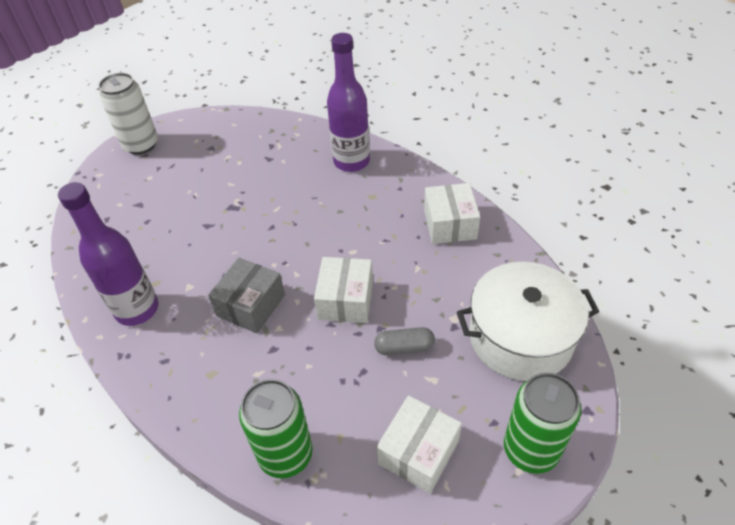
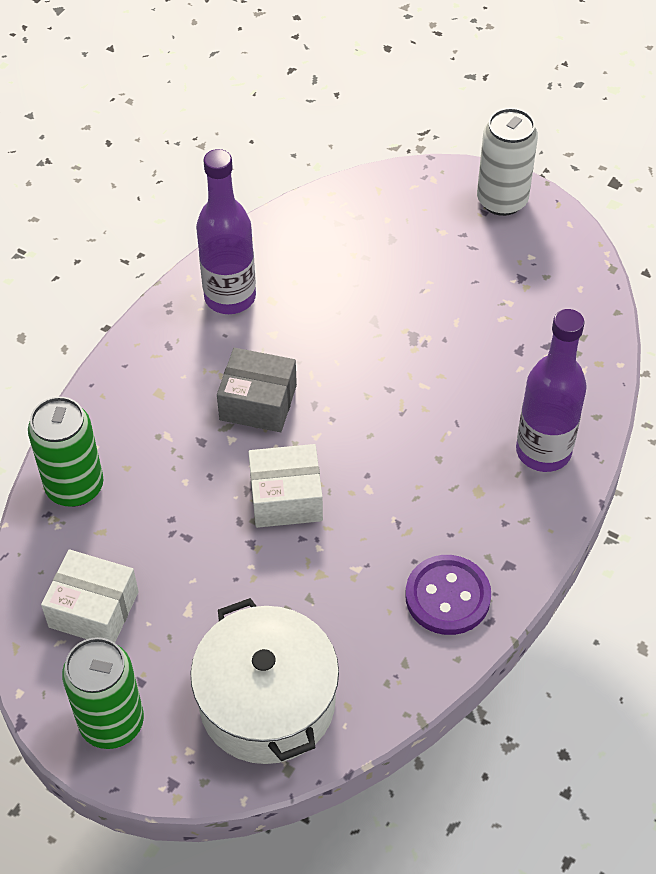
camera: 75 degrees right, 5 degrees up
(404, 347) = (227, 573): grey capsule -> none
(450, 224) = (447, 596): white box -> purple button

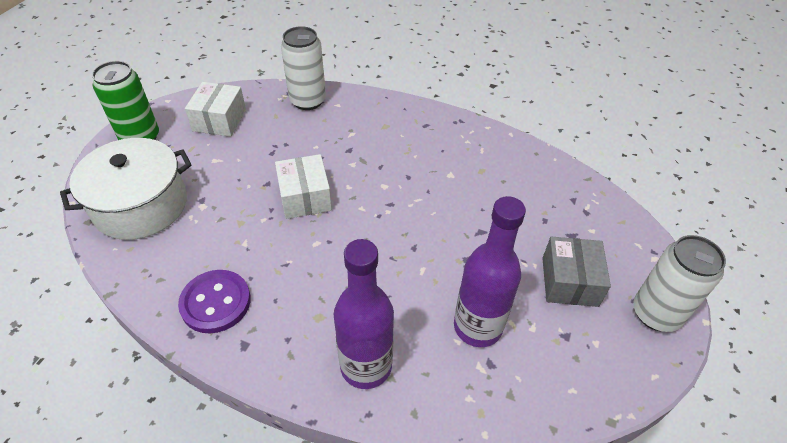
camera: 80 degrees right, 5 degrees down
(75, 487) = (308, 101): green can -> white can
(230, 297) = (477, 149): purple bottle -> purple bottle (477, 327)
(258, 402) = (386, 173): grey box -> grey box (569, 281)

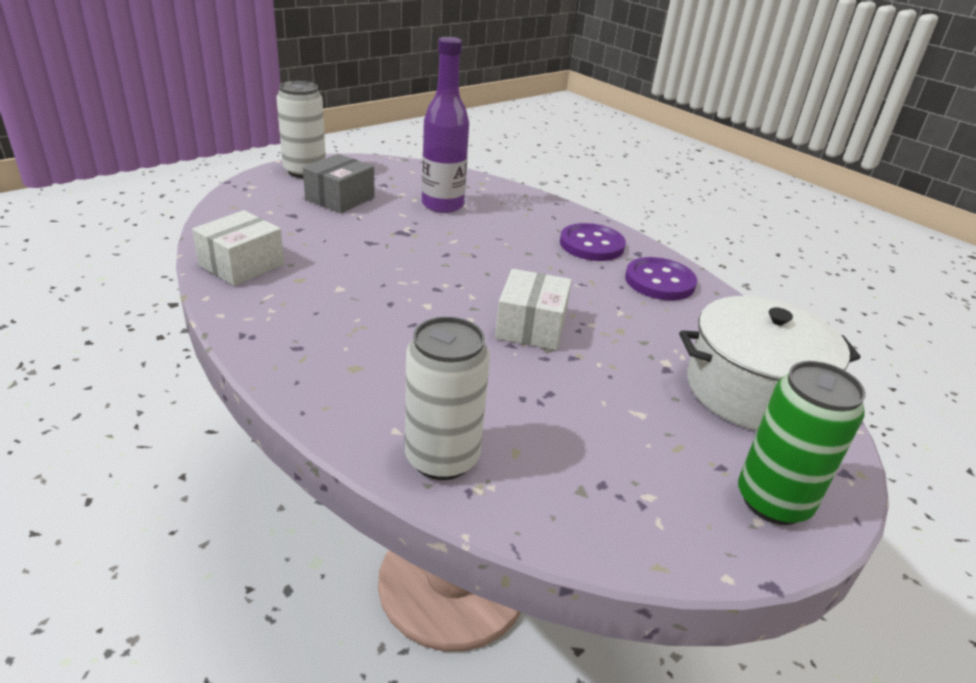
camera: 155 degrees left, 15 degrees down
(219, 120) = (621, 482): white box -> white box (241, 265)
(296, 334) = (591, 245): none -> purple button
(366, 366) = (544, 217): purple bottle -> none

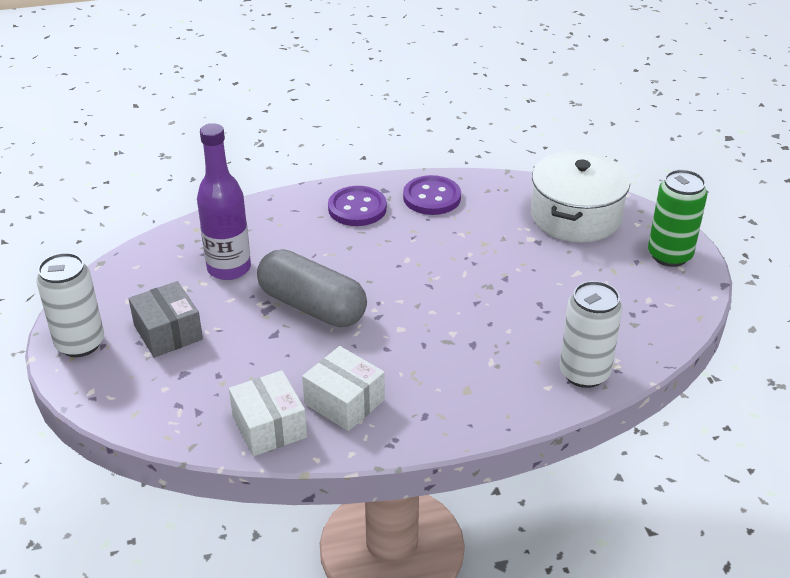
camera: 60 degrees left, 5 degrees up
(423, 252) = (312, 306): none -> grey capsule
(531, 326) = (458, 284): white box -> white box (344, 402)

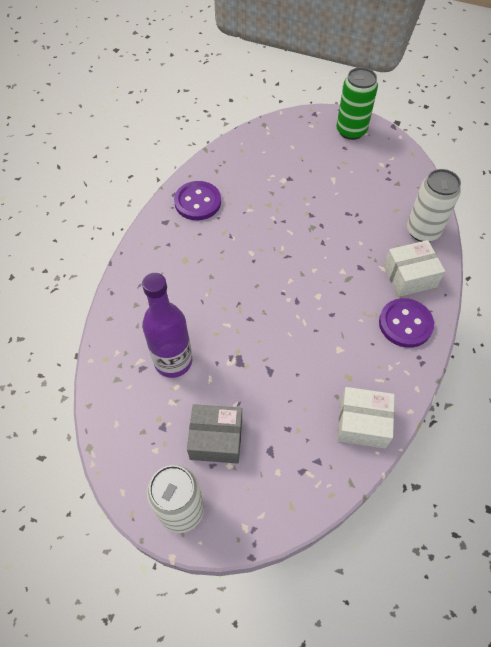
camera: 55 degrees left, 20 degrees up
(312, 306) = (258, 332): grey capsule -> none
(344, 402) = (367, 366): white box -> white box (409, 276)
(357, 208) = (172, 248): purple button -> purple button (405, 324)
(575, 216) = (280, 147): white pot -> none

